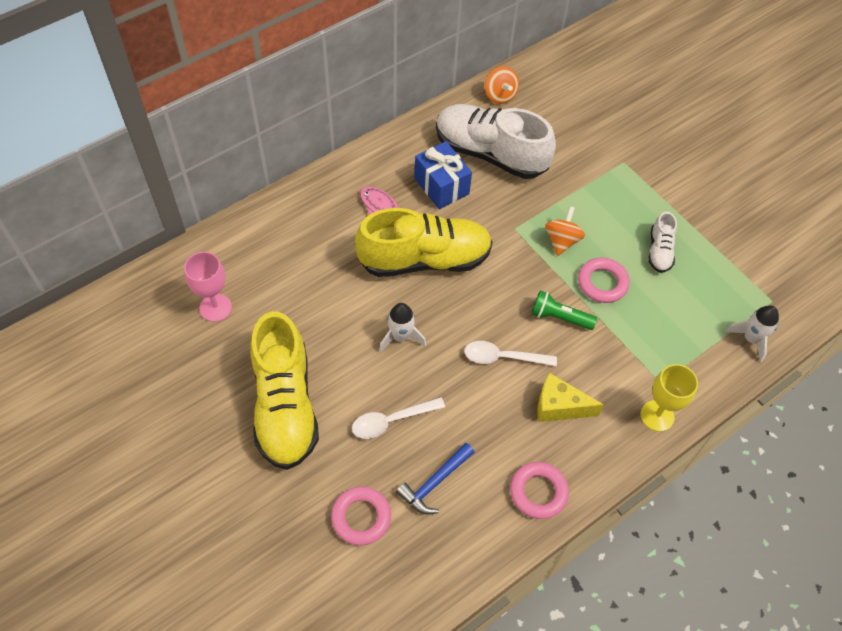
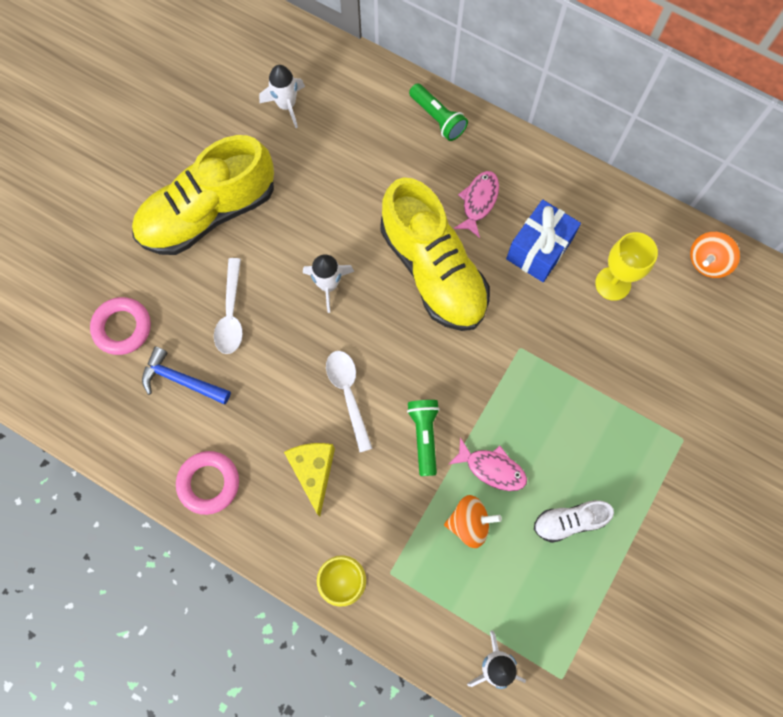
camera: 70 degrees right, 15 degrees up
(215, 307) = (286, 105): pink goblet -> white rocket
(294, 206) = (438, 118): none -> green flashlight
(391, 421) = (231, 314): white spoon -> white spoon turned 135 degrees counterclockwise
(490, 154) = (613, 283): white shoe -> yellow goblet
(562, 241) = (529, 404): orange spinning top -> orange spinning top (469, 523)
(602, 283) = (492, 468): pink ring -> pink fish

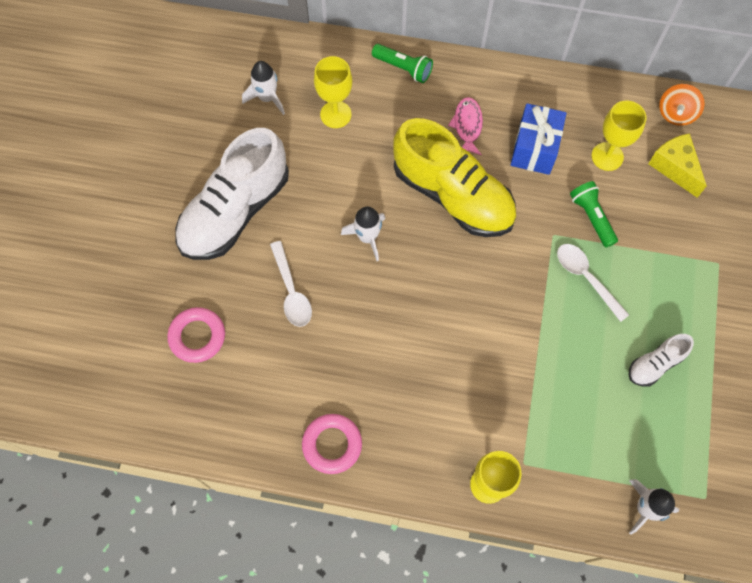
camera: 20 degrees left, 5 degrees down
(181, 380) = (270, 364): blue hammer -> none
(208, 213) = (235, 211): yellow shoe -> white shoe
(314, 472) = (421, 401): yellow cheese -> yellow cheese (674, 168)
(348, 145) = (335, 114): none -> yellow goblet
(348, 394) = (423, 324): white spoon -> white spoon (586, 278)
(424, 436) = (504, 336): green flashlight -> green flashlight (591, 217)
(469, 523) = (573, 396): orange spinning top -> none
(492, 468) = (572, 343): pink fish -> none

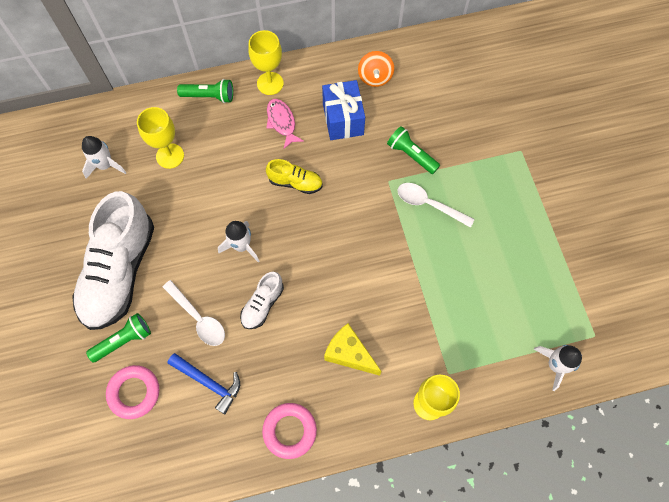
camera: 25 degrees left, 0 degrees up
(209, 281) = (123, 340): none -> green flashlight
(273, 360) = (209, 382): none -> blue hammer
(452, 195) = (295, 182): yellow shoe -> yellow shoe, size x0.46
(607, 156) = (401, 102): yellow goblet -> yellow goblet (270, 83)
(655, 364) = (511, 249): white shoe -> white shoe (262, 304)
(674, 168) = (455, 91): yellow cheese -> yellow cheese (349, 353)
(676, 114) = (437, 49): orange spinning top -> orange spinning top (375, 77)

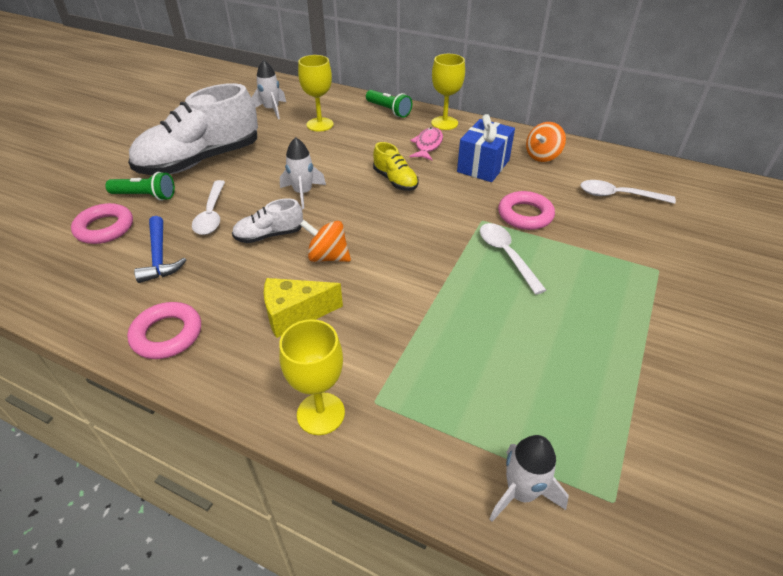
camera: 40 degrees right, 25 degrees down
(321, 292) = (328, 257): none -> orange spinning top
(349, 353) = (295, 314): yellow cheese -> yellow cheese turned 90 degrees counterclockwise
(411, 155) = (525, 215): green flashlight -> pink ring
(454, 90) = (618, 195): none -> white spoon

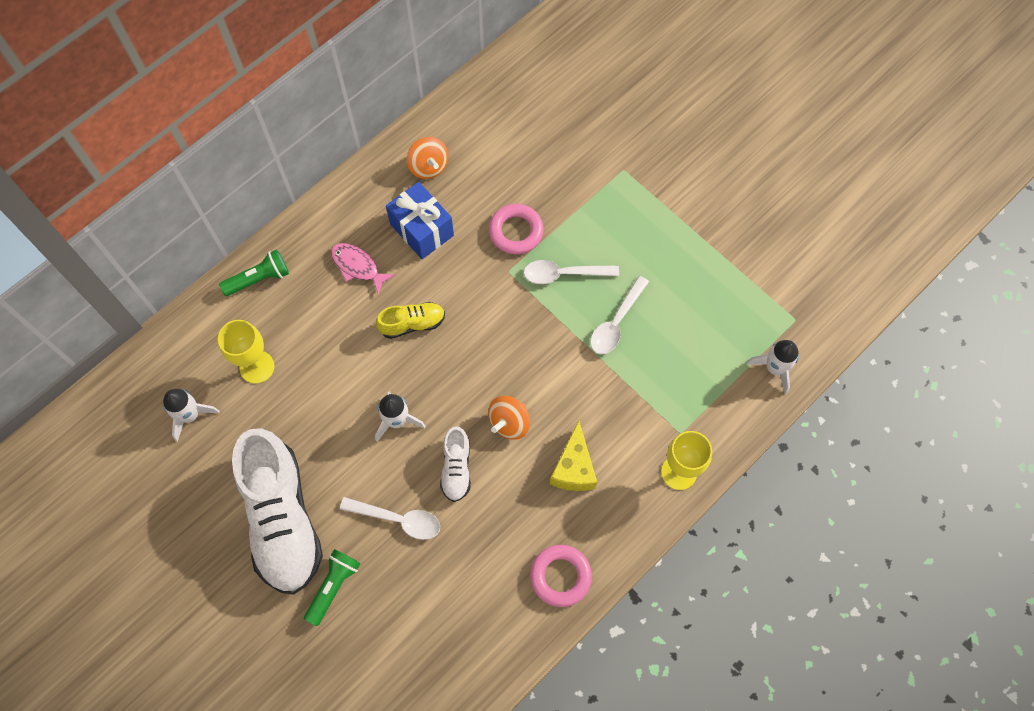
camera: 70 degrees left, 25 degrees up
(104, 228) = (379, 631): pink ring -> none
(159, 257) = (450, 577): blue hammer -> none
(444, 123) = (318, 230): yellow goblet -> none
(618, 195) = (520, 139): white spoon -> white spoon (616, 322)

